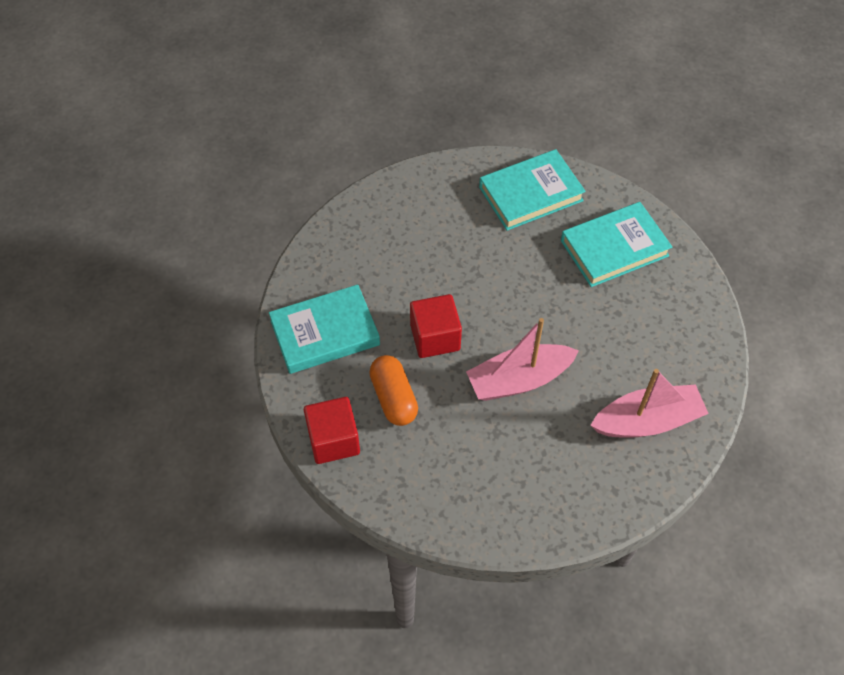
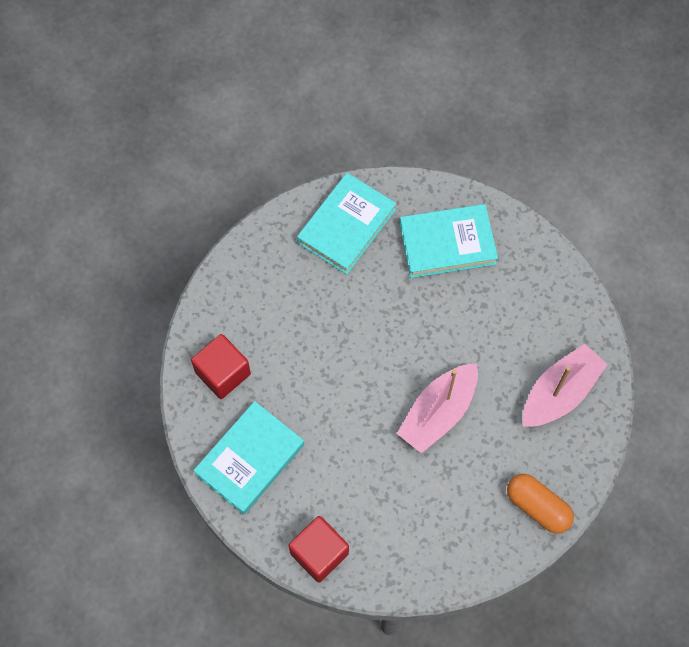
camera: 30 degrees left, 10 degrees up
(394, 398) = (345, 487): orange capsule -> orange capsule (537, 507)
(435, 337) = (346, 411): red cube -> red cube (223, 373)
(614, 248) = (447, 244): turquoise book -> turquoise book turned 45 degrees clockwise

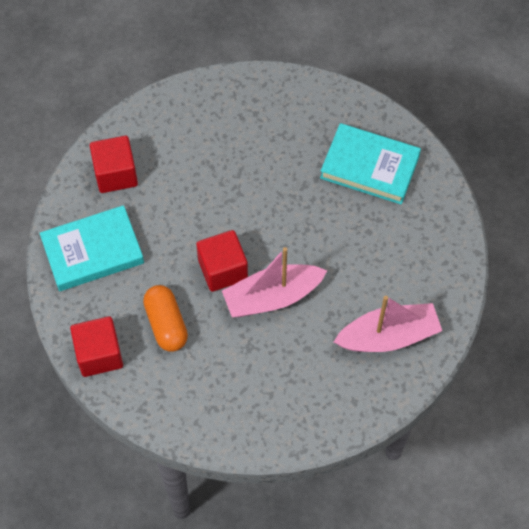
camera: 30 degrees right, 5 degrees down
(346, 226) = (293, 111): turquoise book -> none
(379, 411) = (223, 269): none -> red cube
(537, 507) = (307, 418): orange capsule -> orange capsule (166, 324)

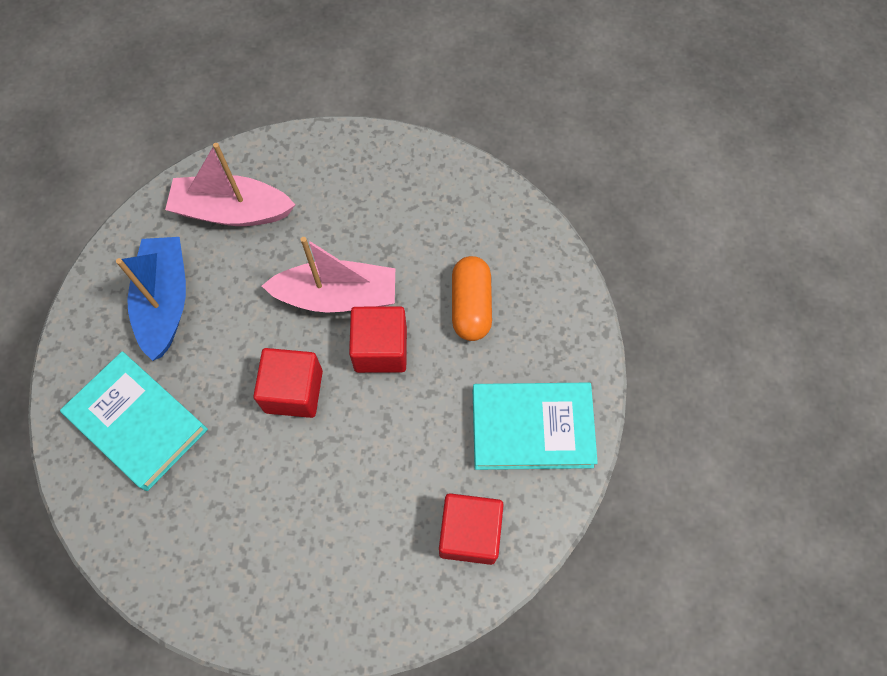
camera: 160 degrees left, 5 degrees up
(99, 354) = (558, 296): red cube -> red cube (293, 391)
(399, 250) = (165, 302): none -> blue boat

